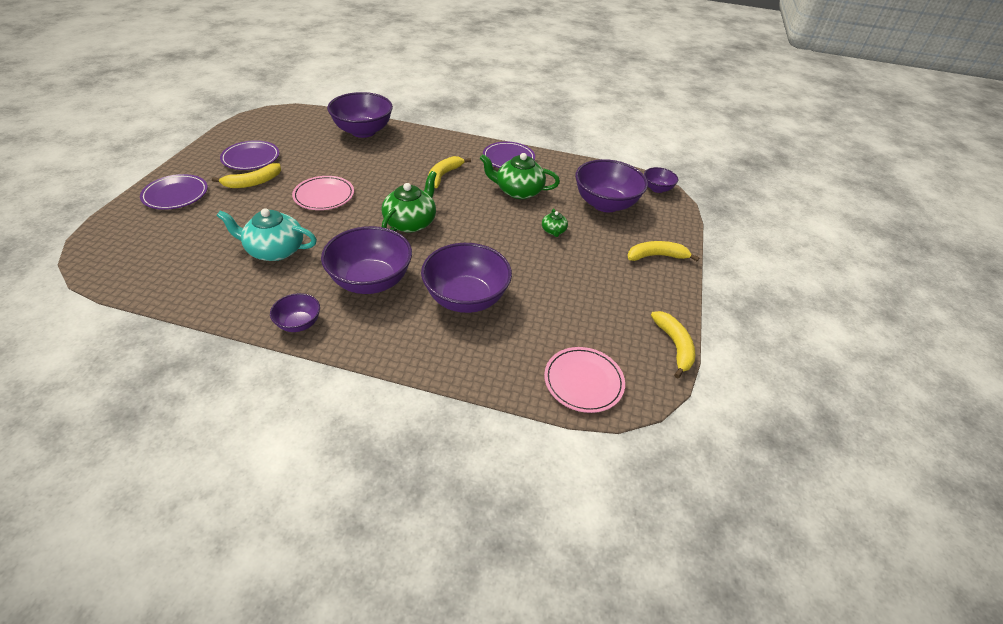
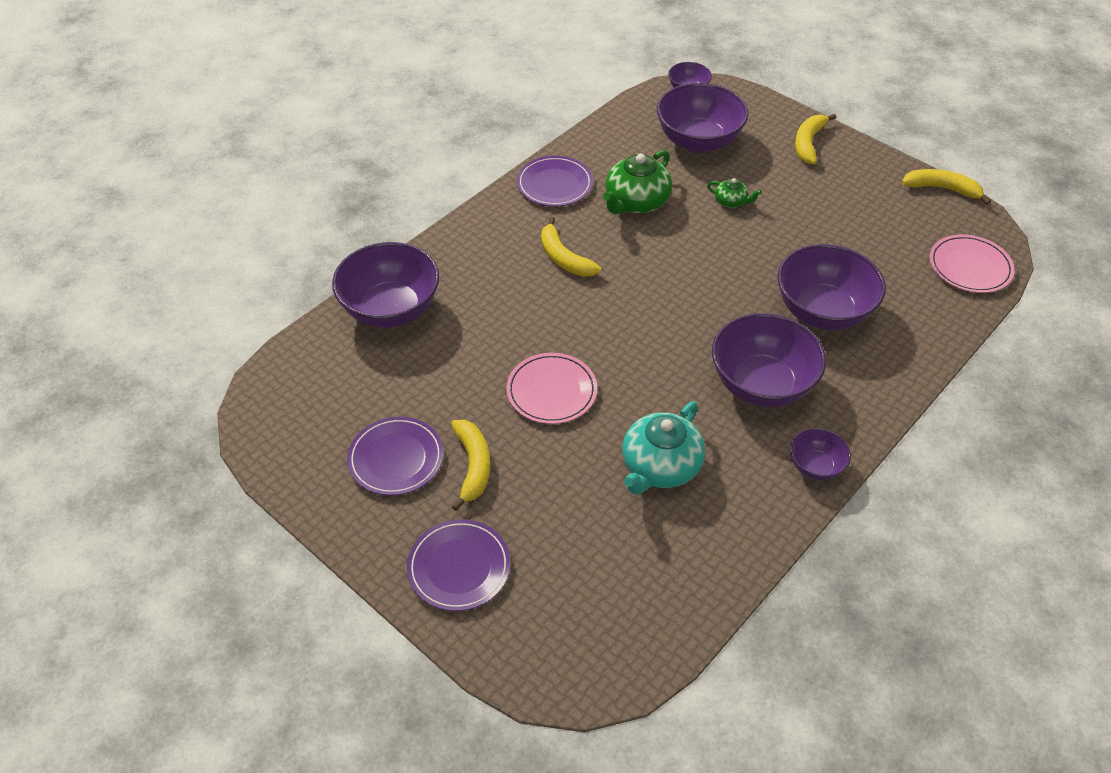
camera: 60 degrees left, 5 degrees up
(411, 222) = (657, 318): green teapot -> none

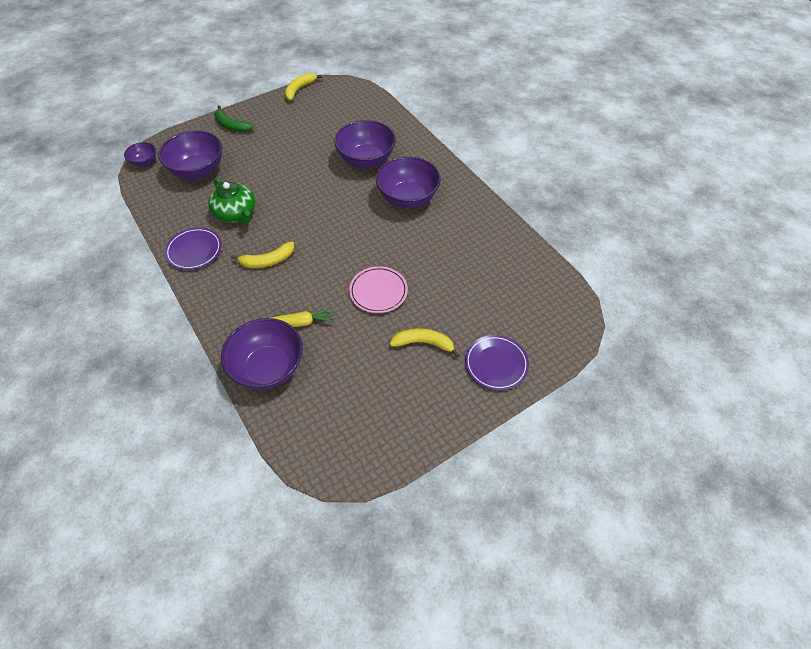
camera: 75 degrees left, 5 degrees up
(396, 458) = (405, 385): purple plate -> none
(469, 319) = (299, 323): none -> yellow carrot
(660, 466) = (450, 254): turquoise teapot -> none
(731, 201) = (261, 171): green teapot -> none
(808, 143) = (231, 125): yellow banana -> green banana
(815, 466) = (468, 193): purple bowl -> none
(969, 267) = (360, 99): pink plate -> none

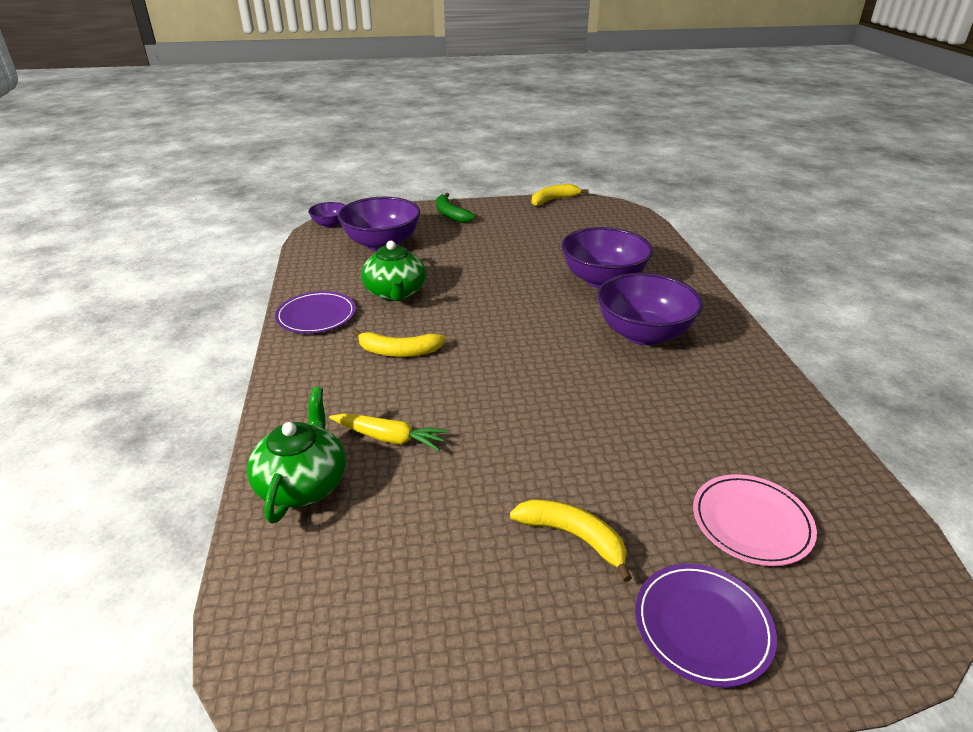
camera: 25 degrees right, 20 degrees down
(268, 368) = (303, 483): purple bowl -> green teapot
(378, 291) = (535, 435): pink plate -> pink plate (751, 522)

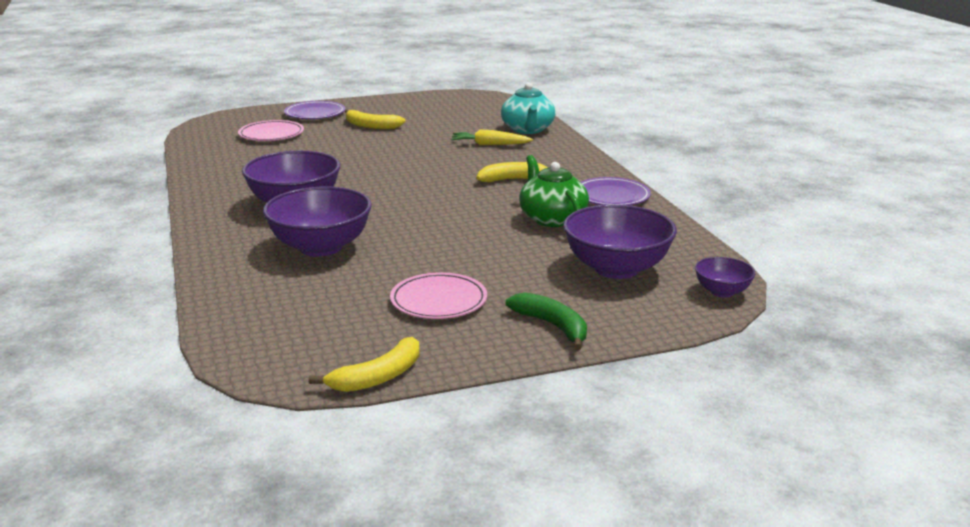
camera: 170 degrees right, 10 degrees down
(303, 483) = (528, 130): green teapot -> turquoise teapot
(514, 233) = (438, 300): none -> pink plate

